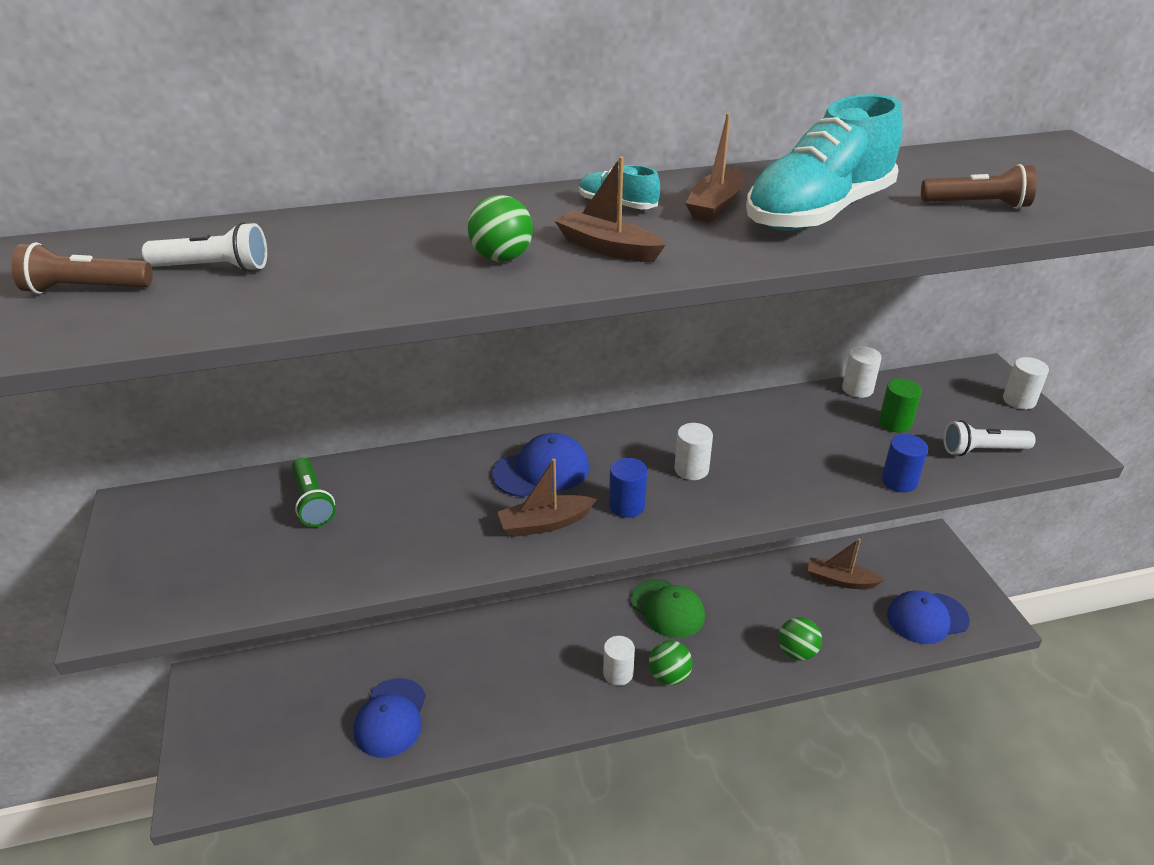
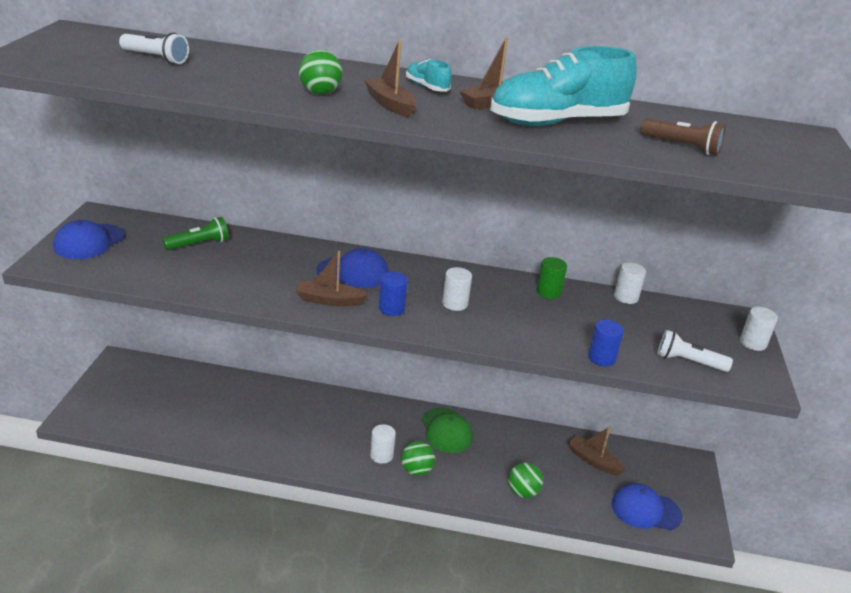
camera: 20 degrees right, 5 degrees down
(85, 289) = (81, 51): brown flashlight -> none
(312, 502) = (199, 244): green flashlight -> green flashlight turned 120 degrees counterclockwise
(391, 718) = (215, 423): blue cap -> blue cap (89, 242)
(895, 423) = (634, 325): green cylinder -> green cylinder (548, 292)

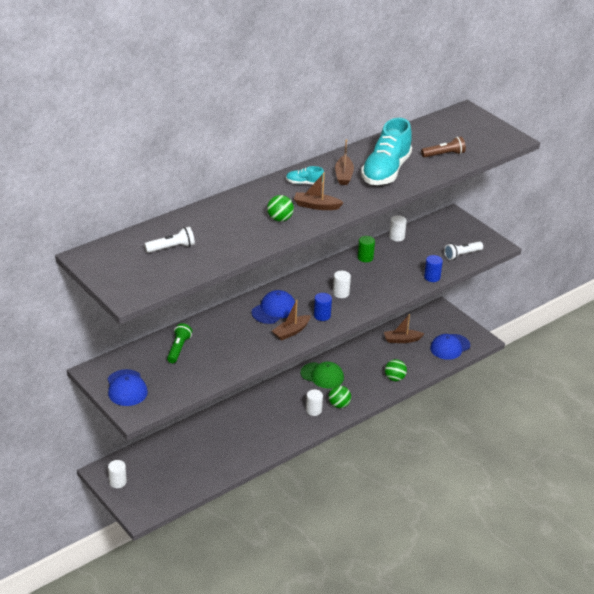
camera: 45 degrees left, 5 degrees up
(753, 343) = (470, 226): white cylinder -> white cylinder (118, 482)

